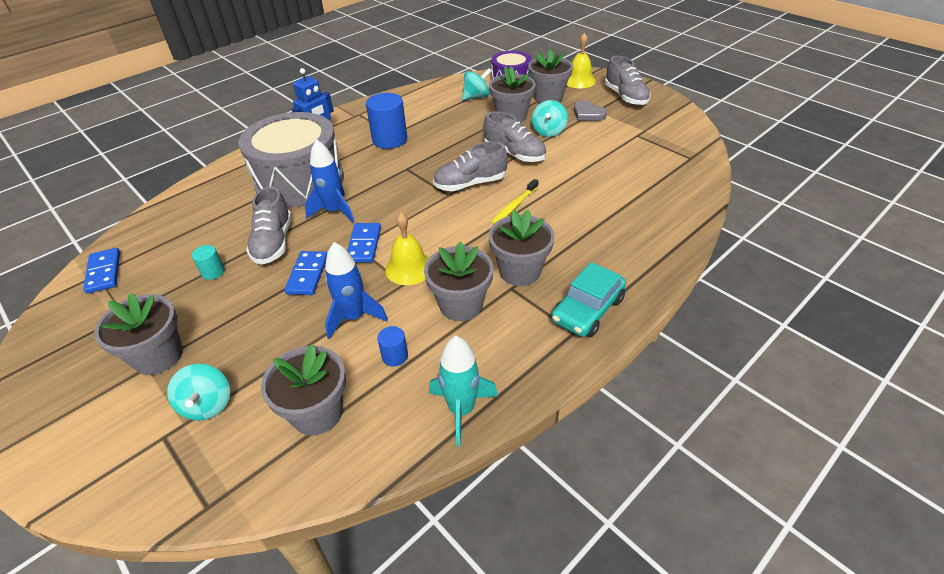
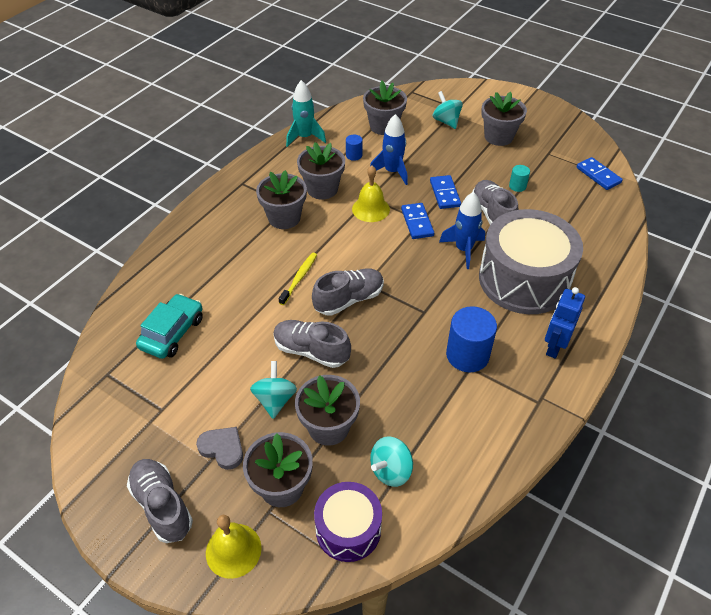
camera: 165 degrees right, 5 degrees up
(587, 310) = (232, 197): turquoise car -> turquoise car (172, 333)

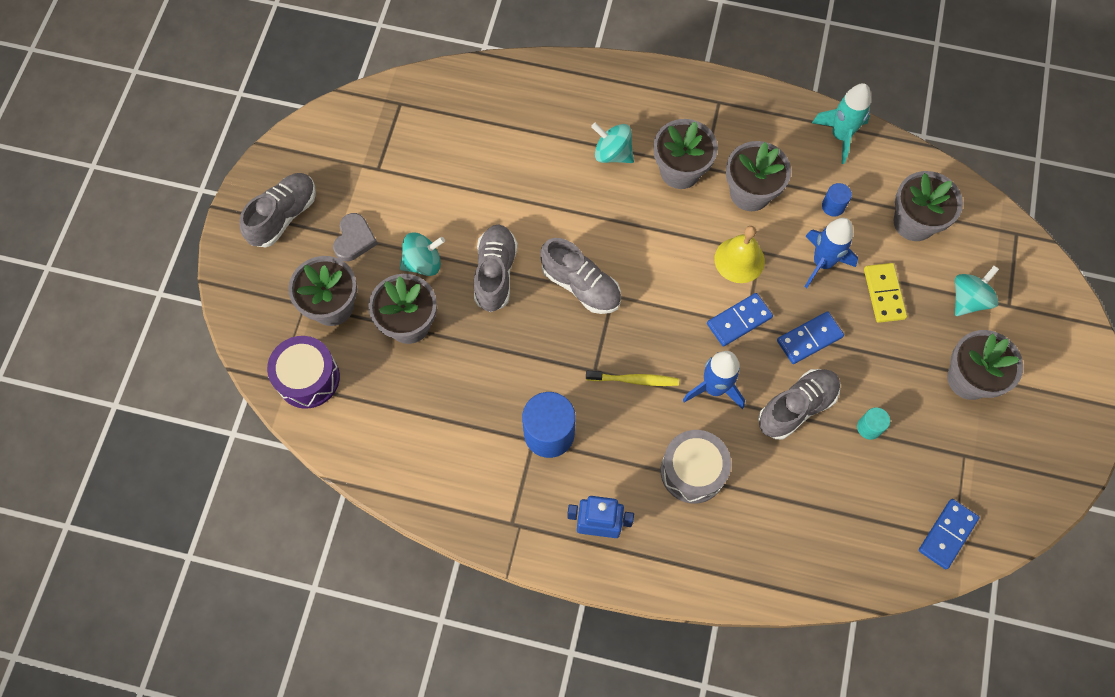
camera: 70 degrees right, 20 degrees up
(172, 333) = (469, 135): turquoise car -> none
(233, 550) = (260, 291): yellow bell -> none
(299, 278) = (592, 223): yellow toothbrush -> yellow toothbrush (634, 380)
(391, 470) = (379, 396): turquoise spinning top -> turquoise spinning top (612, 153)
(427, 153) = (884, 294): none -> yellow domino
(524, 279) = (692, 471): grey drum -> grey drum, size x0.55

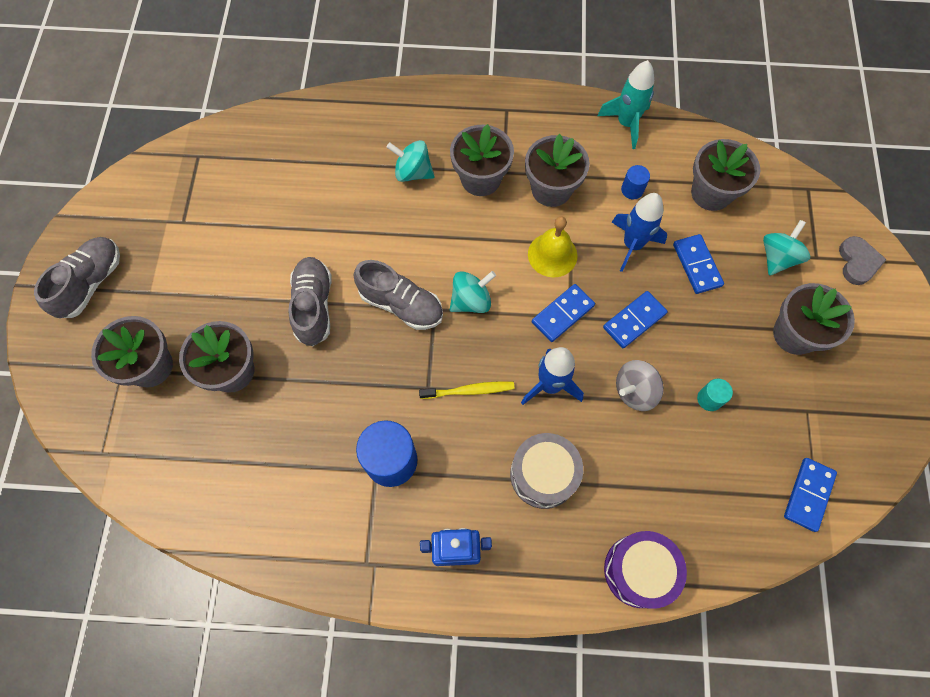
camera: 10 degrees left, 0 degrees up
(308, 378) = (132, 445): purple drum -> purple drum (639, 571)
(354, 239) = (166, 295): grey heart -> grey heart (857, 262)
(423, 263) = (239, 307): turquoise spinning top -> turquoise spinning top (471, 301)
(796, 407) = (635, 391): grey shoe -> grey spinning top
(884, 294) = (696, 265): yellow domino -> blue domino

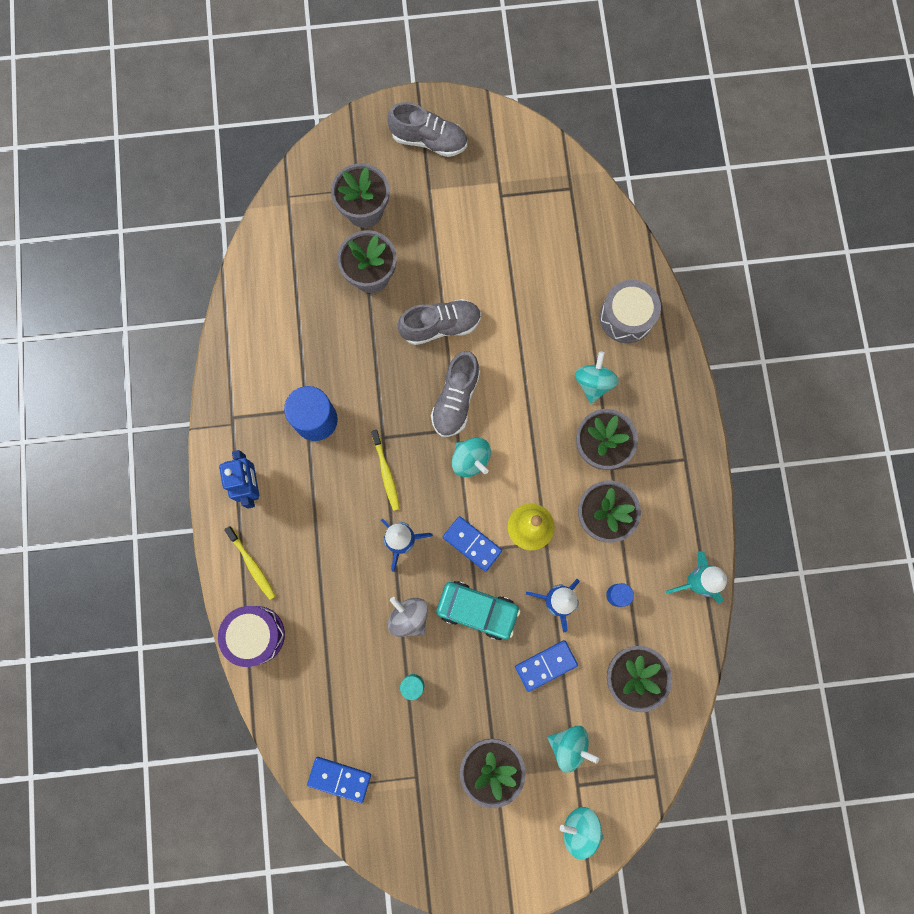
camera: 80 degrees right, 10 degrees up
(543, 474) = (323, 546): grey drum -> grey drum (626, 317)
(554, 563) = (252, 565): none -> yellow toothbrush
(634, 320) = (477, 610): blue domino -> turquoise car
(857, 262) = (580, 828): grey heart -> turquoise spinning top

